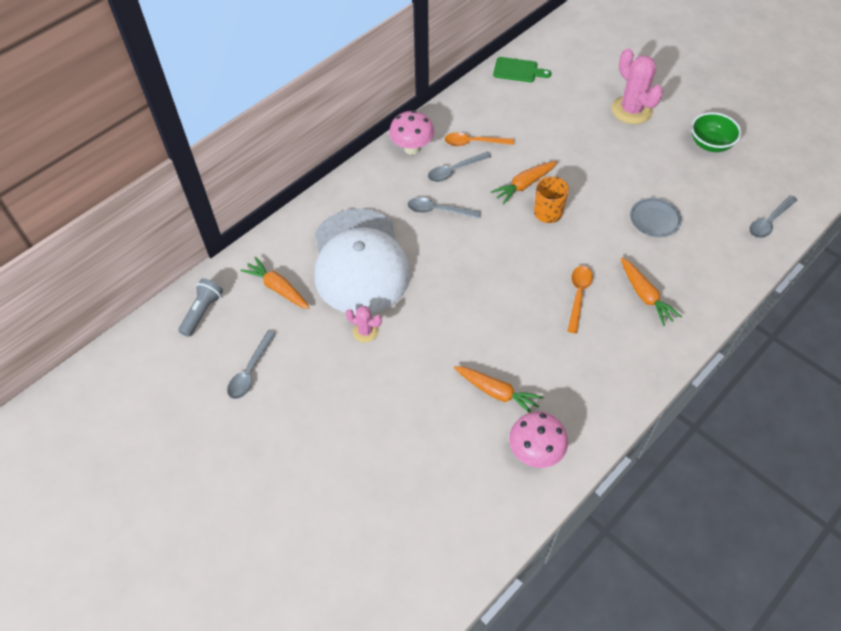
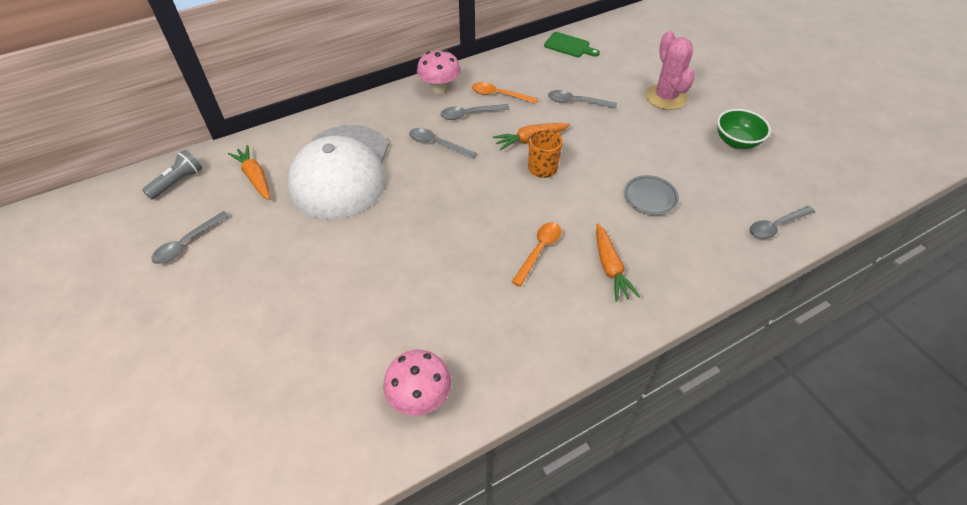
camera: 15 degrees right, 5 degrees down
(365, 331) = (312, 234): pink cactus -> none
(496, 392) = (410, 324): orange carrot -> none
(550, 134) = (576, 102): none -> grey spoon

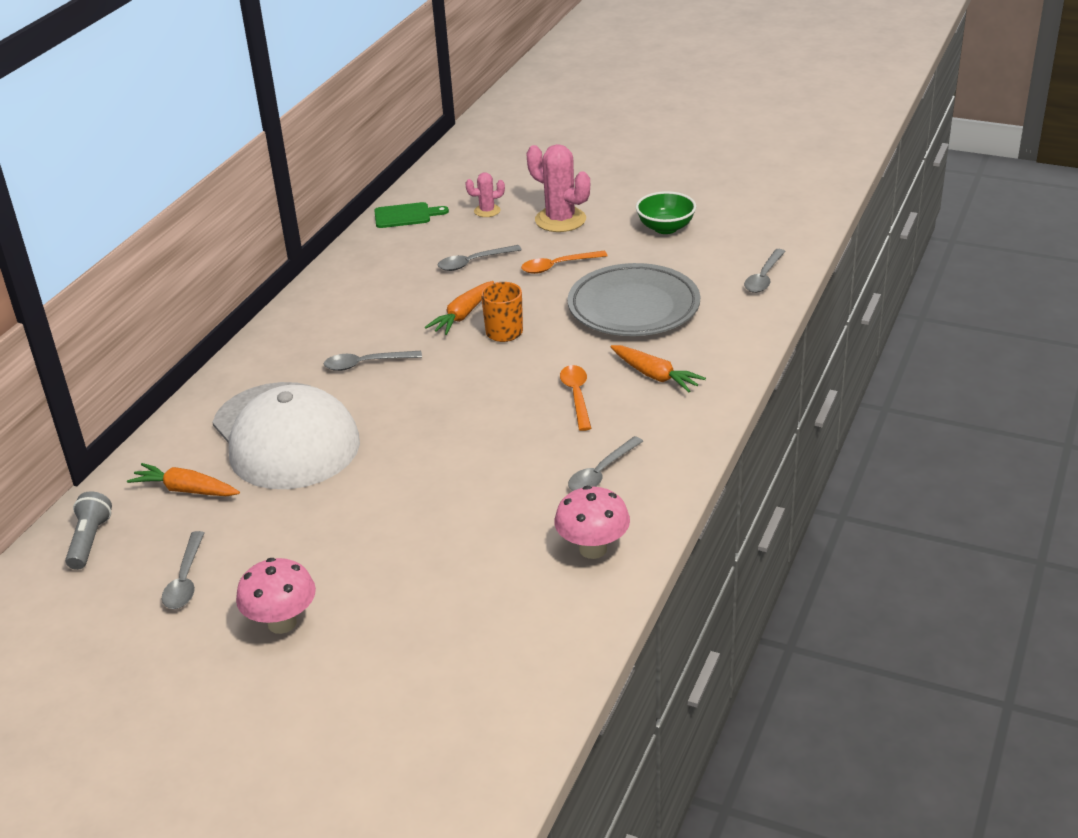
camera: 35 degrees left, 15 degrees down
(440, 89) = (304, 316): pink mushroom -> pink mushroom (282, 623)
(469, 114) = (369, 323): grey spoon -> grey spoon (601, 473)
(499, 95) = (381, 292): orange spoon -> orange spoon (557, 266)
(623, 66) = (487, 211): none -> pink cactus
(650, 197) = (633, 307): grey plate -> grey plate, size x2.06

